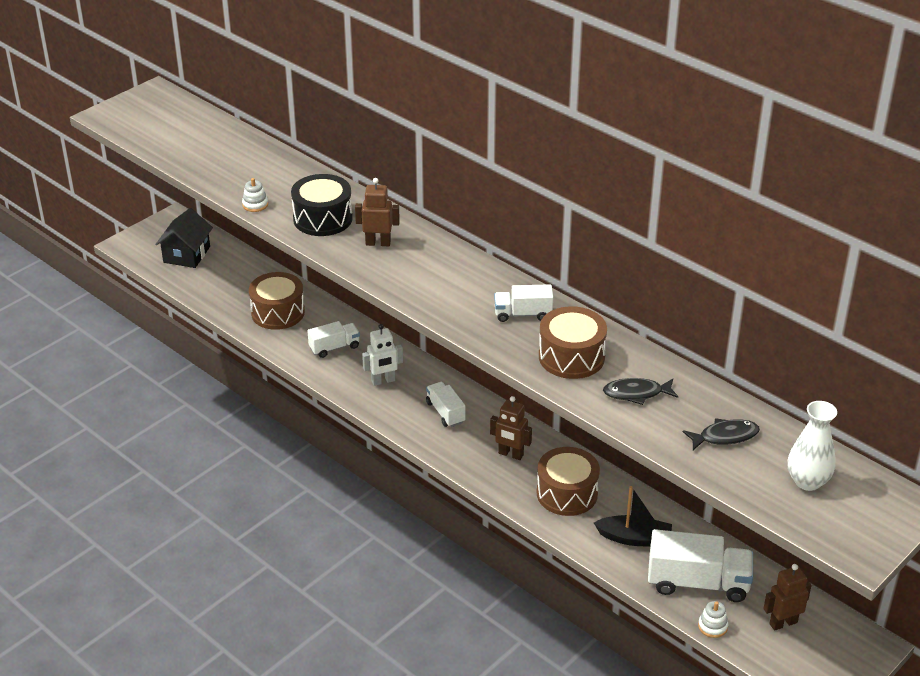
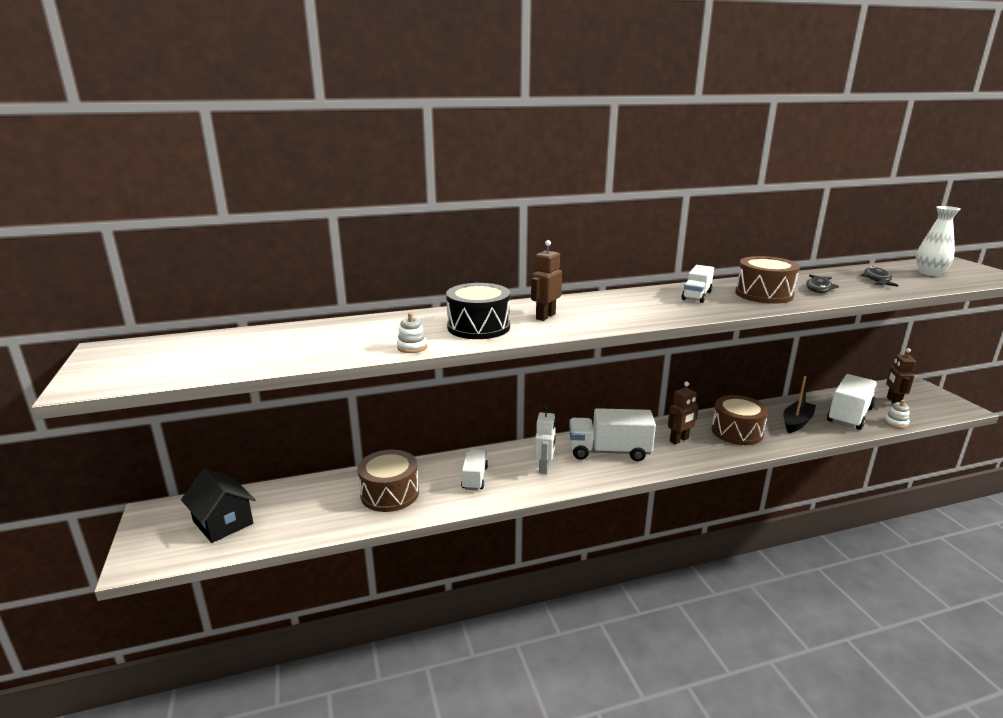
camera: 60 degrees left, 15 degrees down
(445, 412) = (609, 451): white truck -> white truck, size x1.74

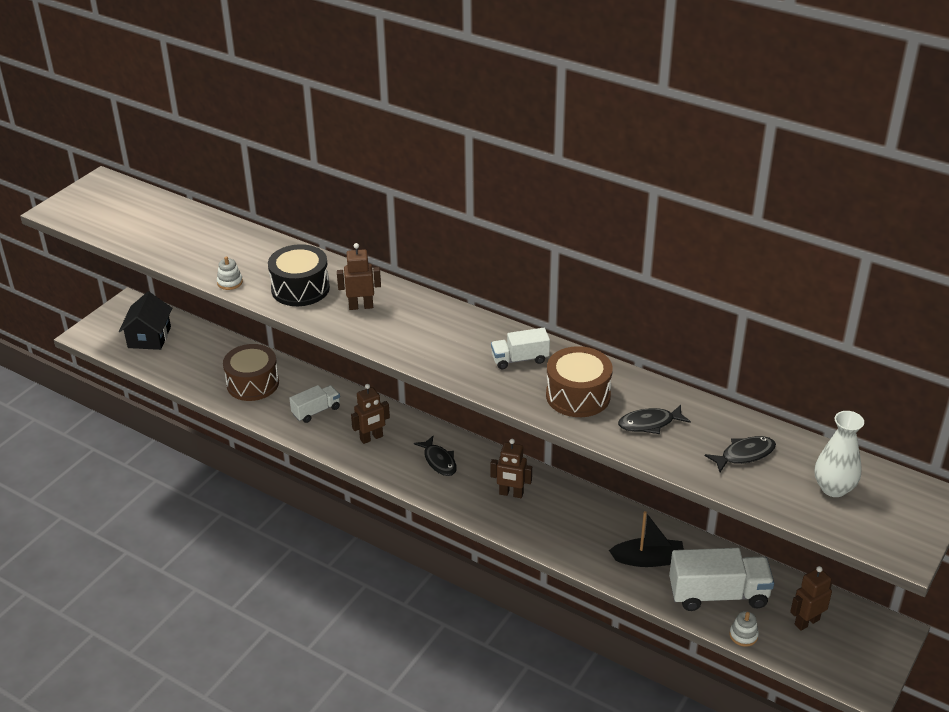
camera: 50 degrees right, 15 degrees up
(544, 467) = (371, 438): white robot -> brown robot
(609, 451) = (439, 461): white truck -> black fish
(737, 432) = (574, 525): brown drum -> none

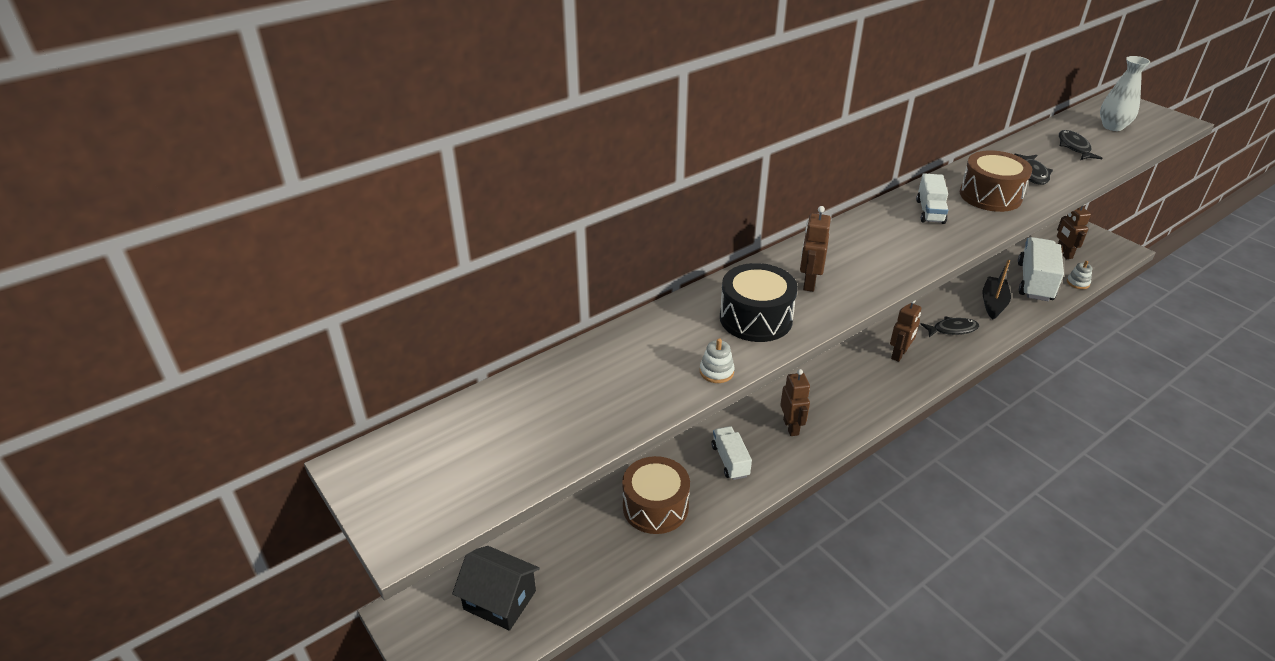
camera: 70 degrees left, 0 degrees up
(439, 461) = (841, 388): black fish -> black fish (952, 329)

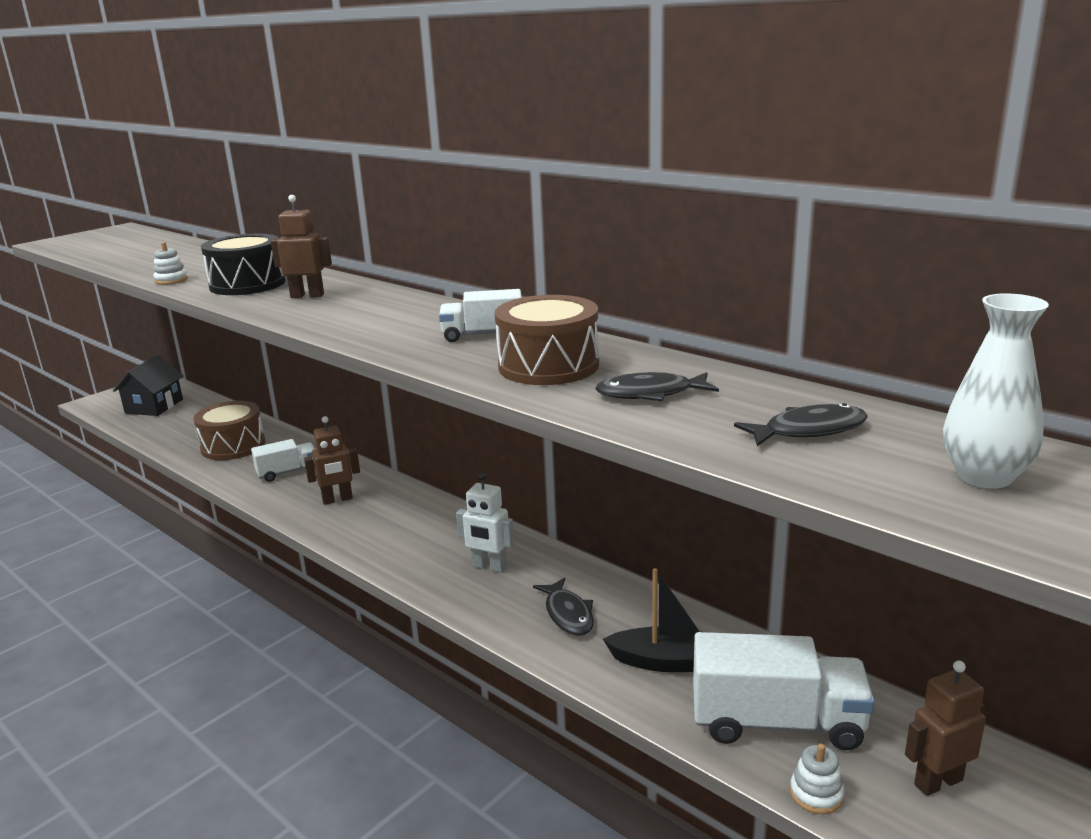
camera: 80 degrees right, 15 degrees down
(899, 354) = (489, 566): brown robot -> white robot

